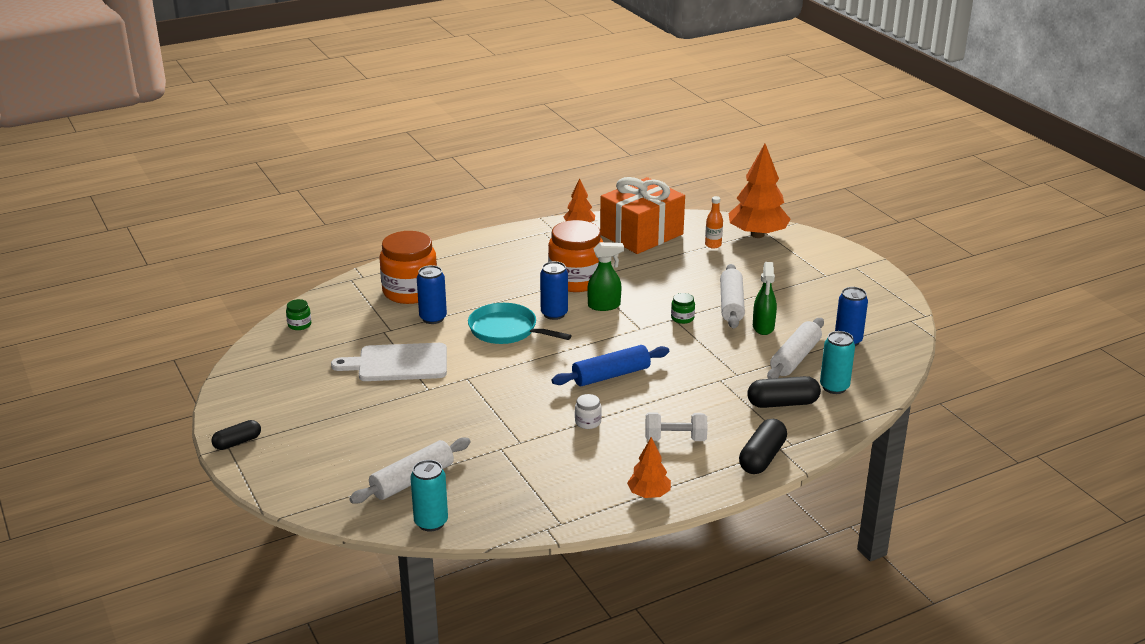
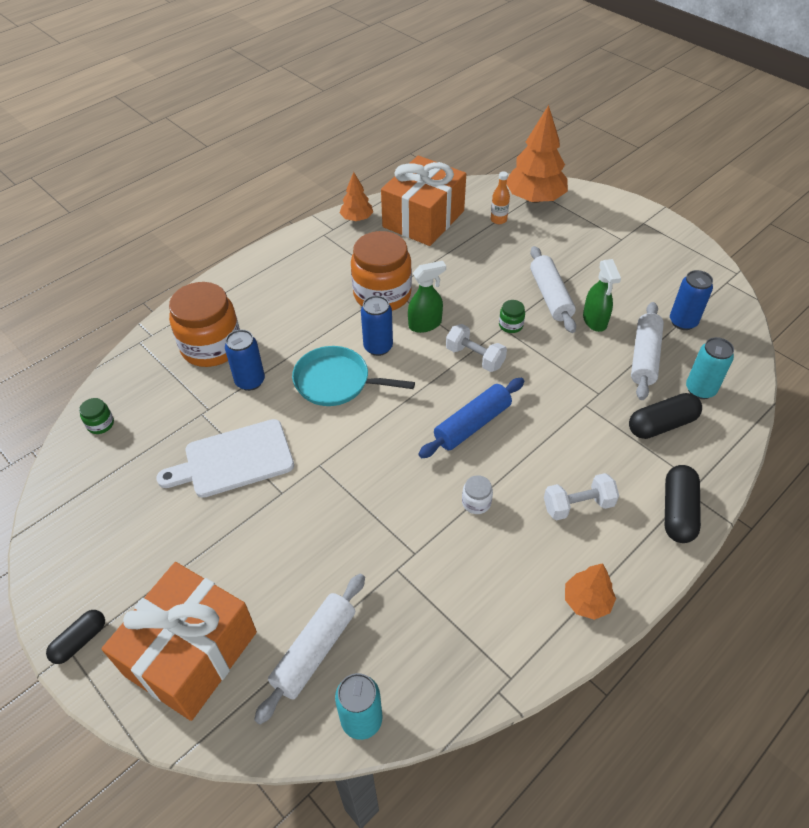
camera: 15 degrees left, 20 degrees up
(317, 464) = (191, 653): none -> orange gift
(637, 334) = (475, 357): none -> white dumbbell

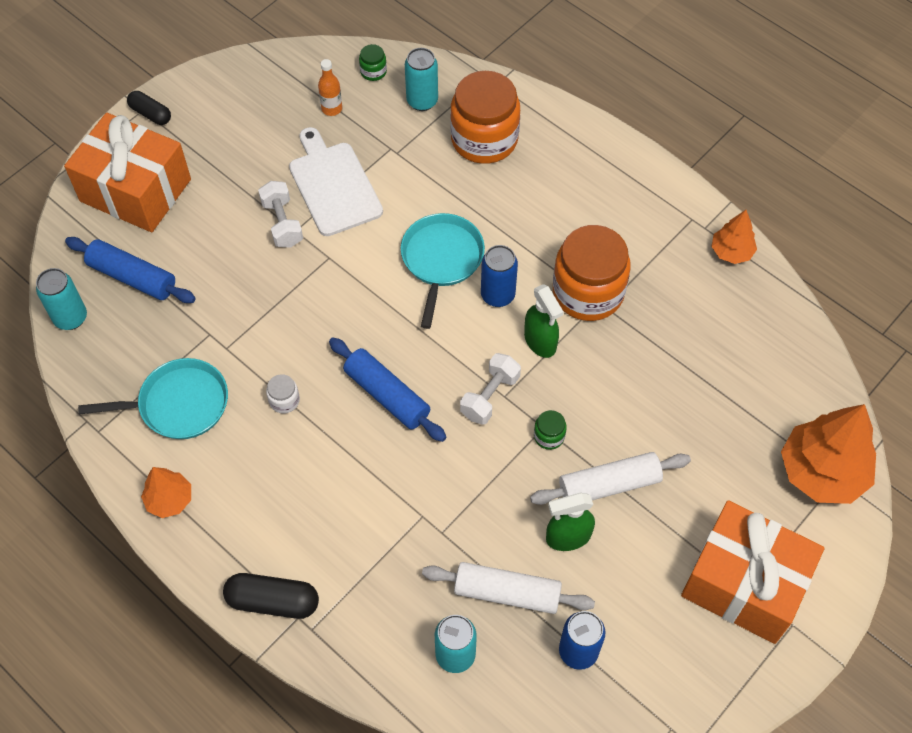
camera: 85 degrees right, 10 degrees up
(152, 388) = (422, 101): none -> turquoise can
(250, 381) = (436, 182): blue can -> none
(314, 650) = (132, 277): white rolling pin -> blue rolling pin
(423, 219) = (745, 329): orange gift -> orange gift (744, 583)
(479, 596) = (179, 404): none -> turquoise pan
(498, 220) = (761, 423): orange bottle -> orange bottle (332, 109)
(578, 505) = (281, 498): white dumbbell -> white dumbbell (282, 223)
(661, 424) = (396, 600): black capsule -> none

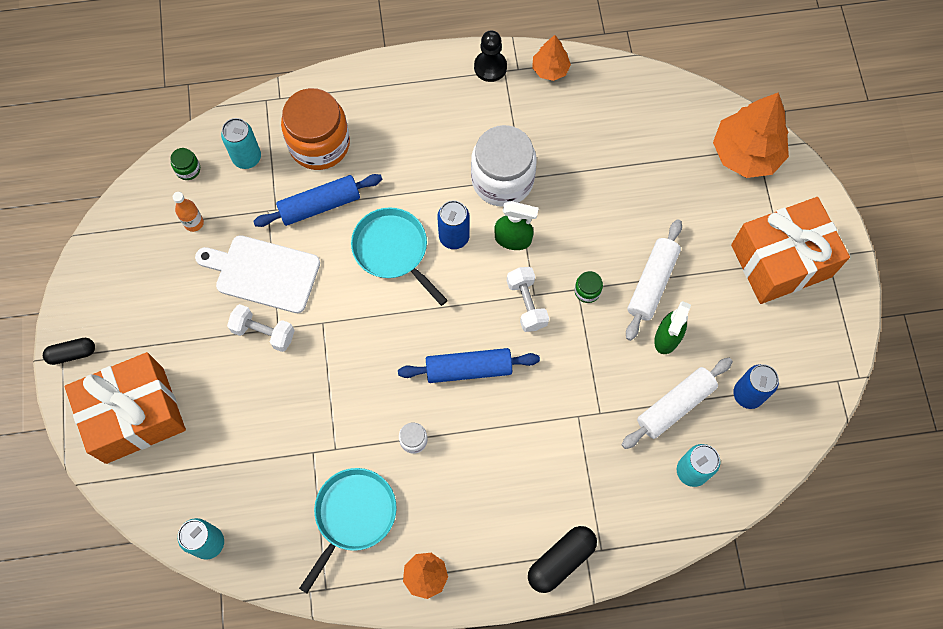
camera: 50 degrees left, 10 degrees up
(132, 277) = (213, 472): blue rolling pin -> blue rolling pin (320, 205)
(588, 292) = (502, 179): orange jar -> white jar
(684, 206) = (490, 67): none -> black pawn

